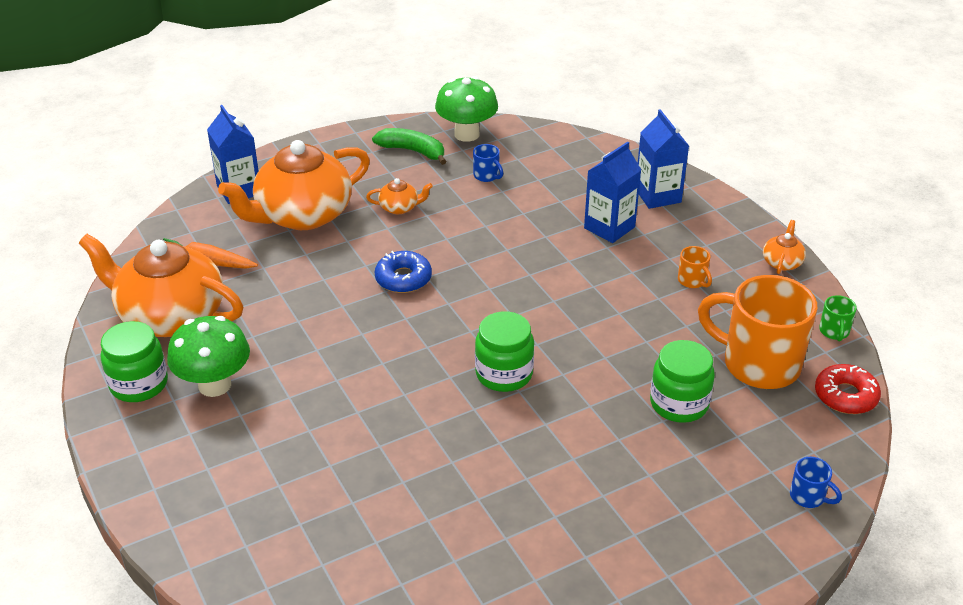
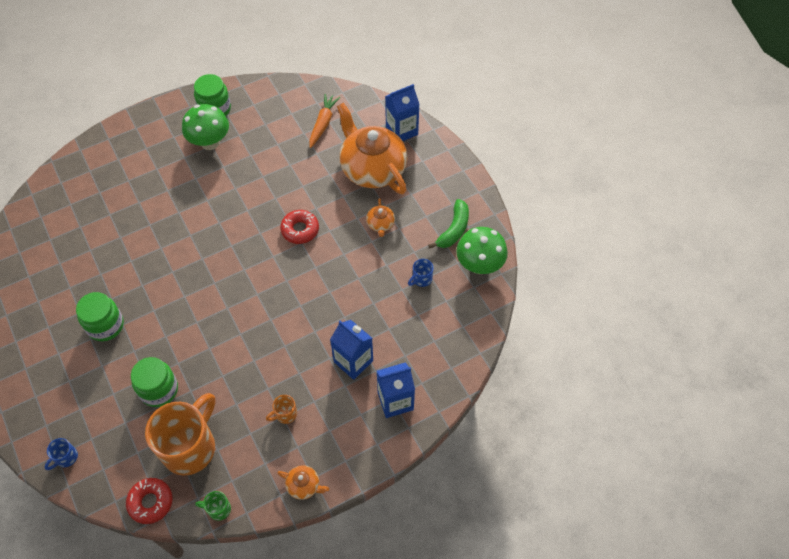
camera: 90 degrees right, 20 degrees up
(170, 316) = (272, 114): orange teapot -> none
(403, 278) = (300, 230): blue donut -> red donut
(504, 374) = (200, 288): green jar -> green jar (105, 325)

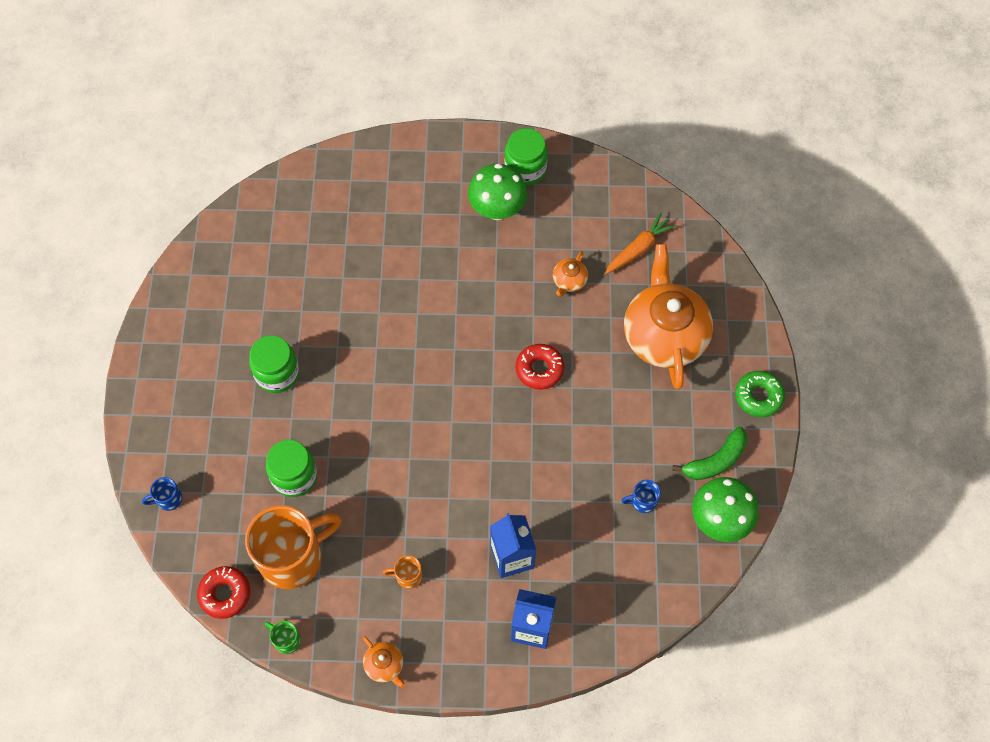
camera: 30 degrees right, 5 degrees up
(380, 224) = (634, 410): orange teapot -> orange teapot (569, 281)
(401, 131) = (726, 304): blue carton -> none
(457, 177) = (758, 396): none -> green donut

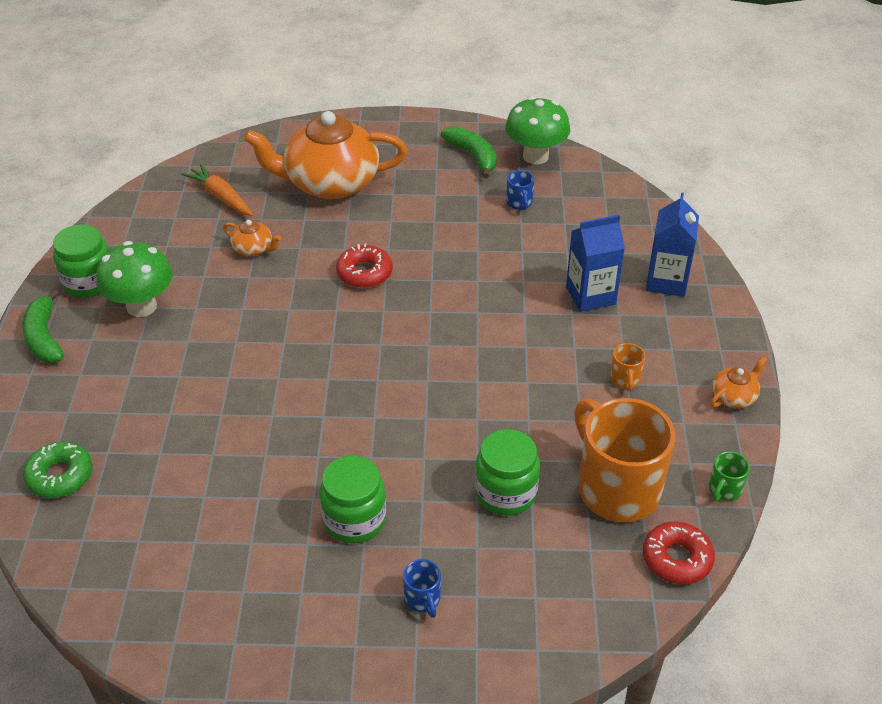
camera: 90 degrees left, 20 degrees down
(168, 499) = (549, 639): blue mug -> blue mug (423, 599)
(463, 151) = (44, 337): none -> green banana
(758, 396) = (404, 127): green donut -> green donut (60, 476)

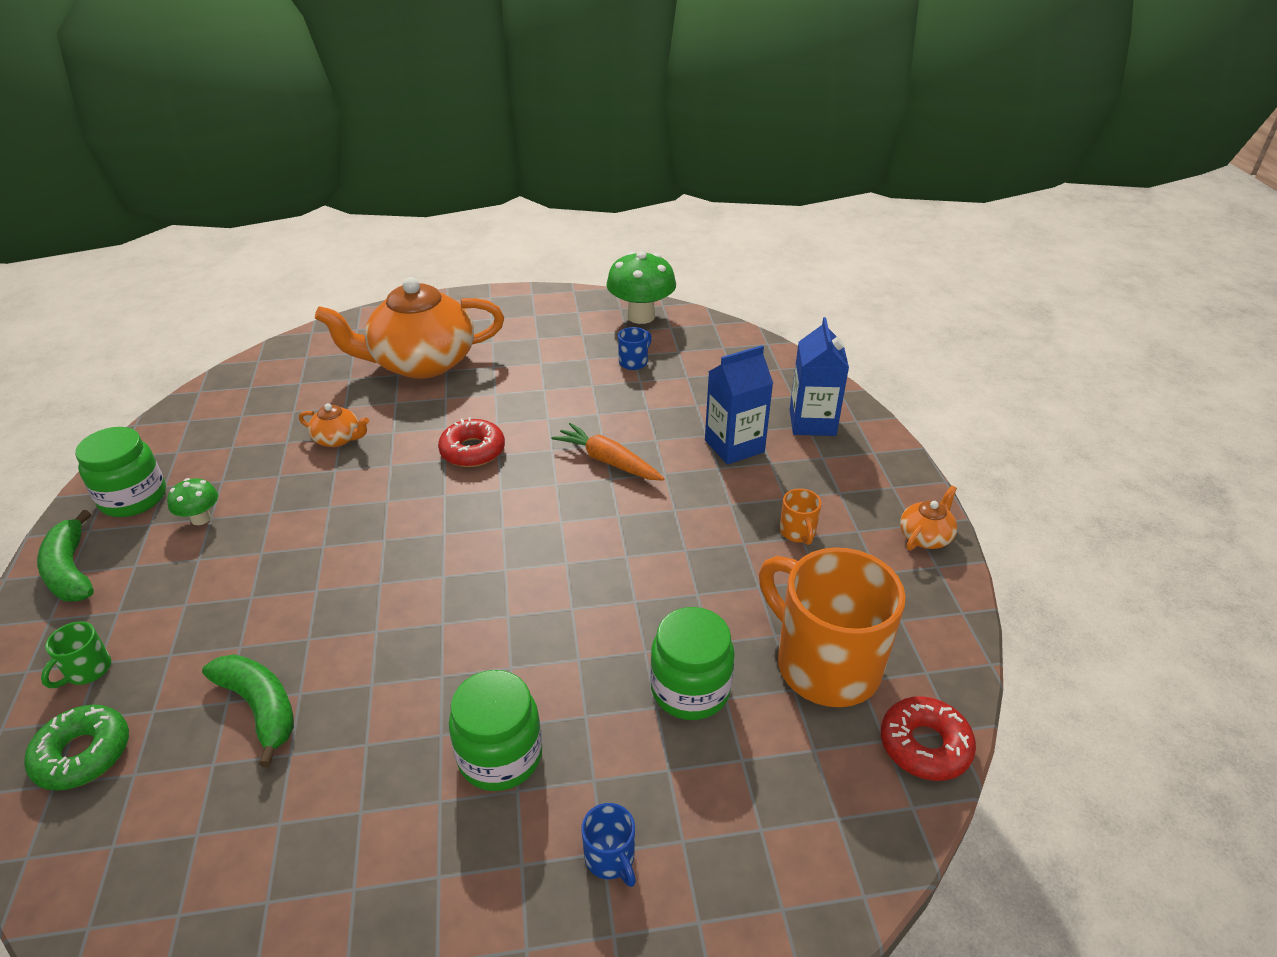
camera: 10 degrees left, 5 degrees down
(141, 306) = (201, 518): green mushroom -> green mushroom, size x0.51
(221, 197) = (296, 389): orange carrot -> orange carrot (608, 461)
(473, 156) = (575, 322): green banana -> green banana (260, 707)
(519, 203) = (634, 362): blue mug -> blue mug turned 120 degrees counterclockwise
(724, 490) = (951, 647): green mug -> green mug (87, 671)

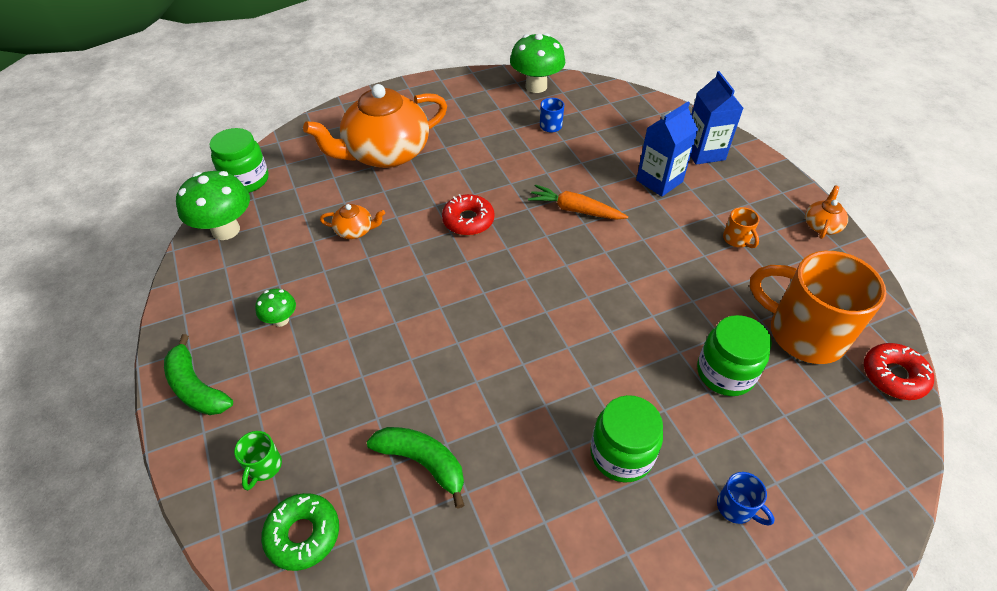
camera: 15 degrees left, 10 degrees up
(133, 498) = (212, 314): green jar -> green jar (246, 180)
(201, 414) = (226, 230): none -> green mushroom

